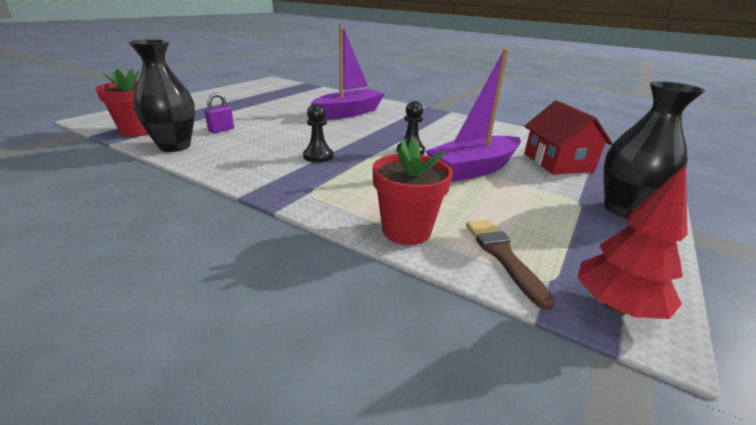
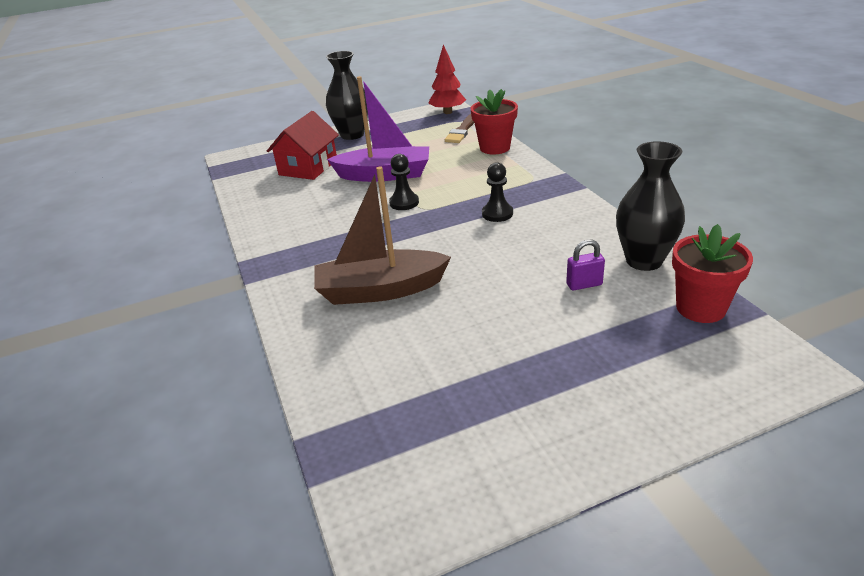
camera: 140 degrees left, 5 degrees up
(349, 113) = (380, 290): purple boat -> brown boat

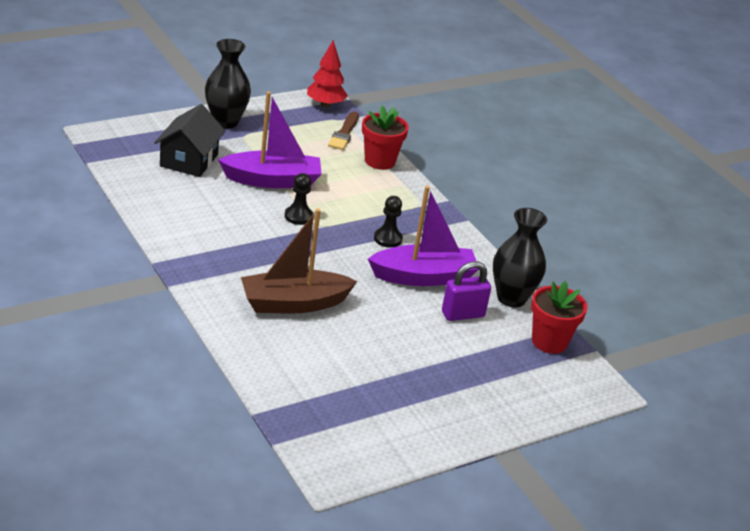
camera: 15 degrees left, 0 degrees up
(308, 167) = (189, 160): red house -> black house
(536, 247) = (423, 277): none -> purple boat
(584, 284) = (463, 314): purple padlock -> purple padlock, size x1.52

